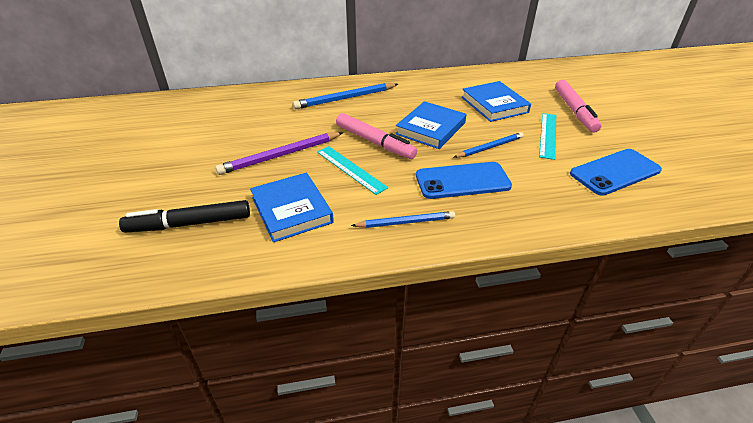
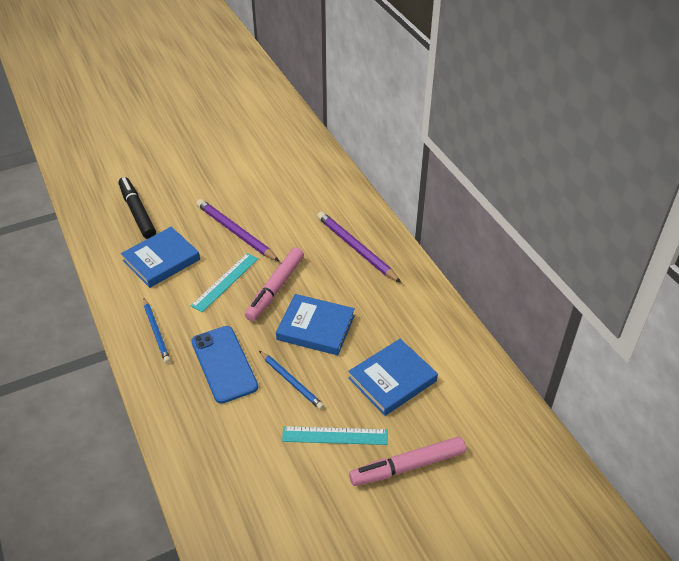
camera: 75 degrees right, 5 degrees up
(345, 98) = (356, 248): blue pencil -> purple pencil
(615, 172) = (270, 500): blue phone -> none

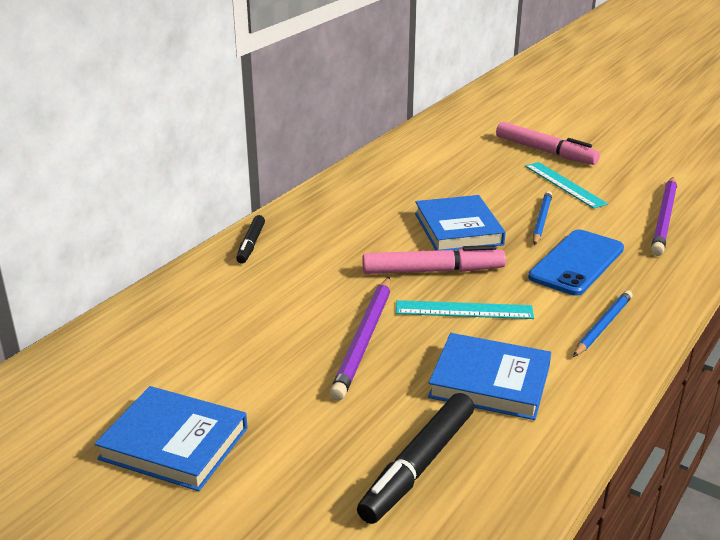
camera: 120 degrees left, 15 degrees down
(356, 248) = (306, 241): purple pencil -> purple pencil (664, 218)
(371, 225) = (251, 244): none -> black marker
(392, 380) = (469, 176): blue book -> blue book (174, 443)

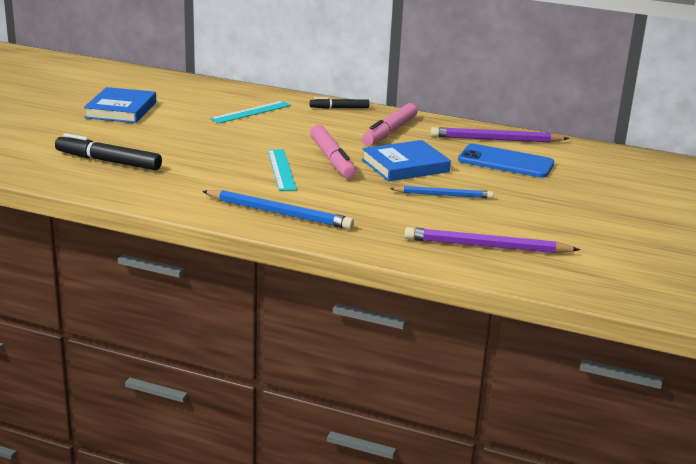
camera: 75 degrees right, 5 degrees down
(364, 339) = (233, 143): purple pencil -> purple pencil (496, 139)
(490, 381) = (195, 178): blue book -> none
(545, 151) = (598, 198): pink marker -> pink marker (389, 132)
(564, 184) = (526, 205): turquoise ruler -> turquoise ruler (251, 112)
(576, 263) = (374, 207): blue phone -> blue phone (506, 162)
(603, 326) = (278, 213): blue pencil -> blue pencil, size x1.52

